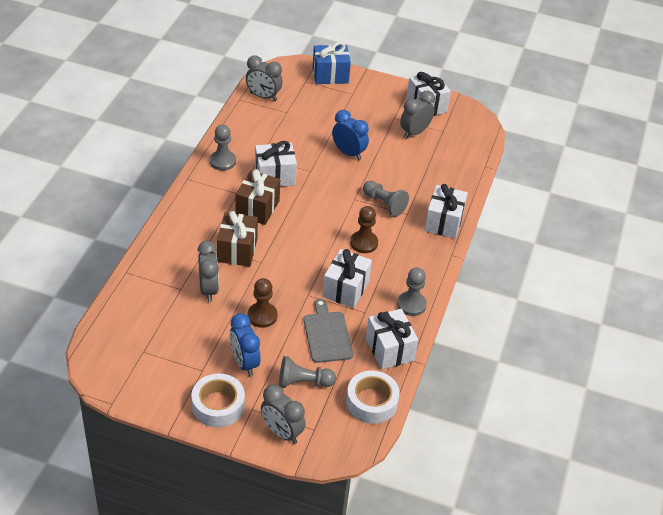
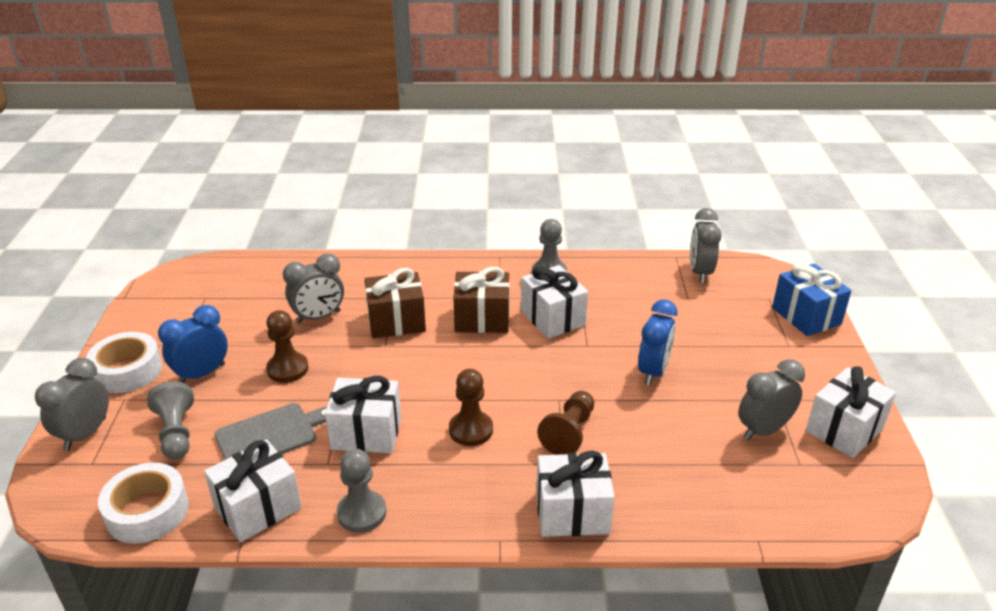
camera: 75 degrees right, 10 degrees down
(384, 204) = (569, 433): grey pawn -> brown pawn
(414, 132) = (763, 430): grey clock -> grey clock turned 60 degrees counterclockwise

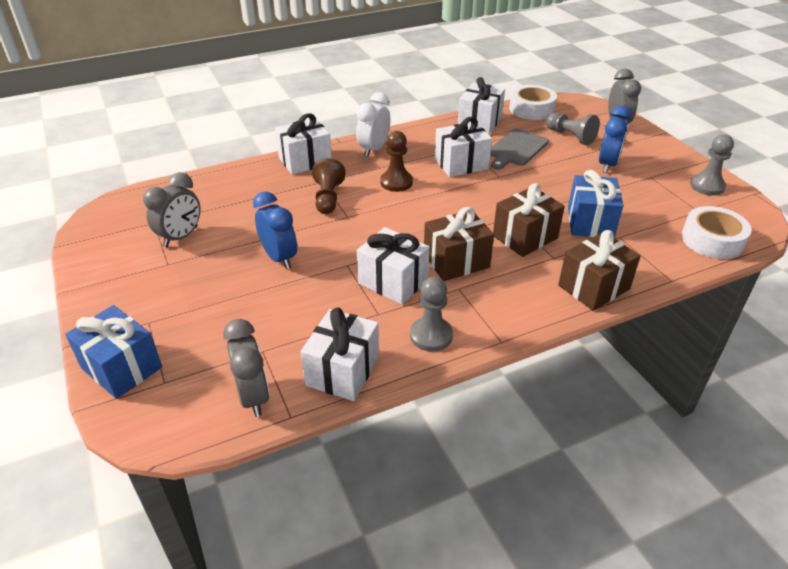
camera: 155 degrees right, 5 degrees up
(127, 370) = (655, 154): white tape -> white tape (712, 240)
(287, 369) = (558, 182): brown pawn -> none
(318, 317) = (590, 222): grey clock -> blue gift
(361, 513) = (423, 133): grey pawn -> grey pawn (707, 186)
(390, 268) = (593, 287): none -> brown gift
(459, 503) = (374, 149): none -> white clock
(653, 371) = (279, 258): blue clock -> blue clock turned 150 degrees clockwise
(844, 429) = (112, 255): white gift -> white gift (343, 371)

